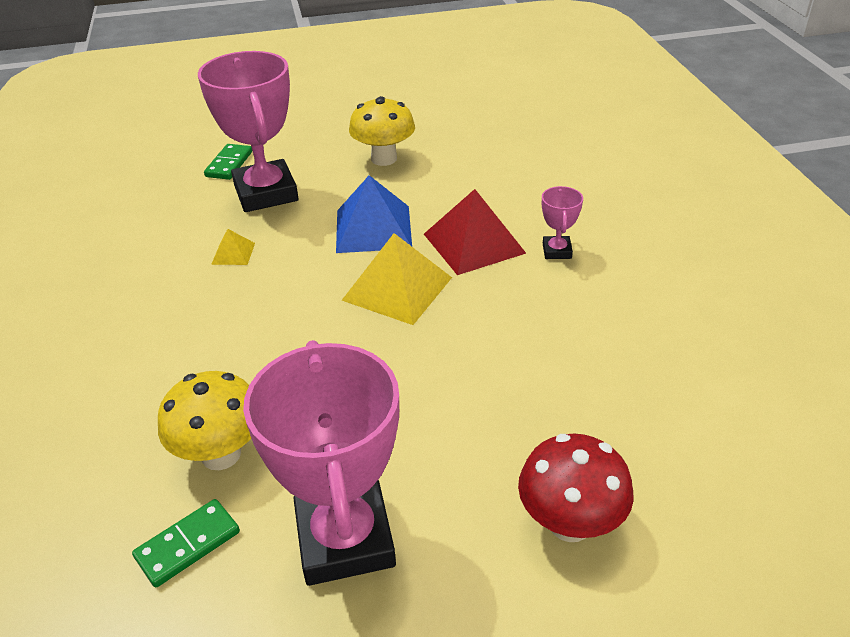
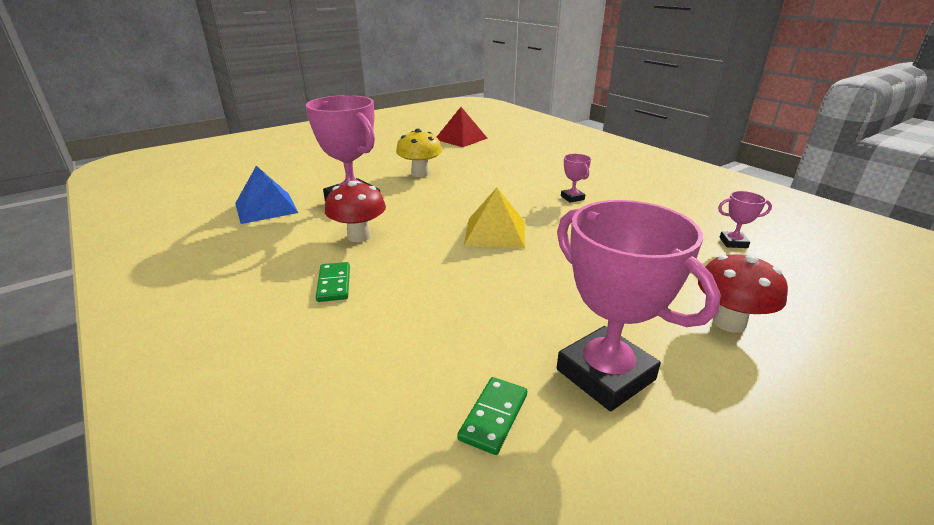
camera: 25 degrees left, 10 degrees down
(221, 454) = (463, 351): yellow mushroom -> none
(229, 164) = (310, 191): green domino -> green domino (334, 284)
(233, 253) = (359, 236): yellow pyramid -> red mushroom
(373, 228) = (448, 207): blue pyramid -> blue pyramid (266, 207)
(474, 243) = (520, 203): red pyramid -> red pyramid (461, 138)
(722, 396) = (733, 242): none -> pink trophy

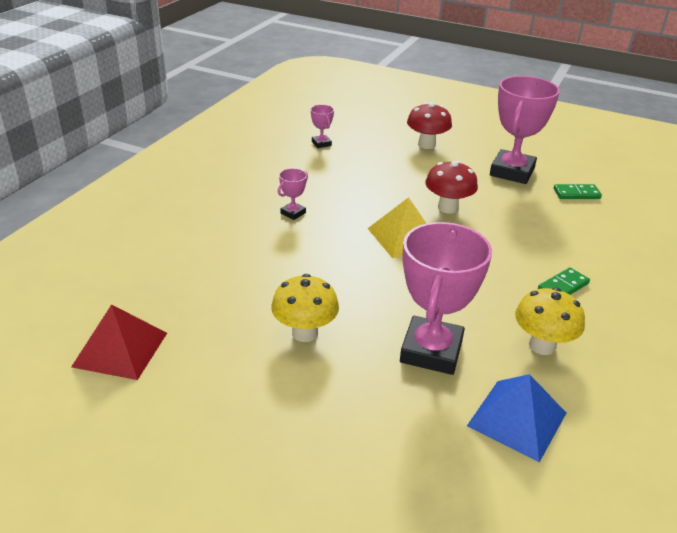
camera: 120 degrees left, 5 degrees up
(295, 240) = (542, 346): none -> yellow mushroom
(359, 236) = (491, 308): red mushroom -> red mushroom (448, 208)

